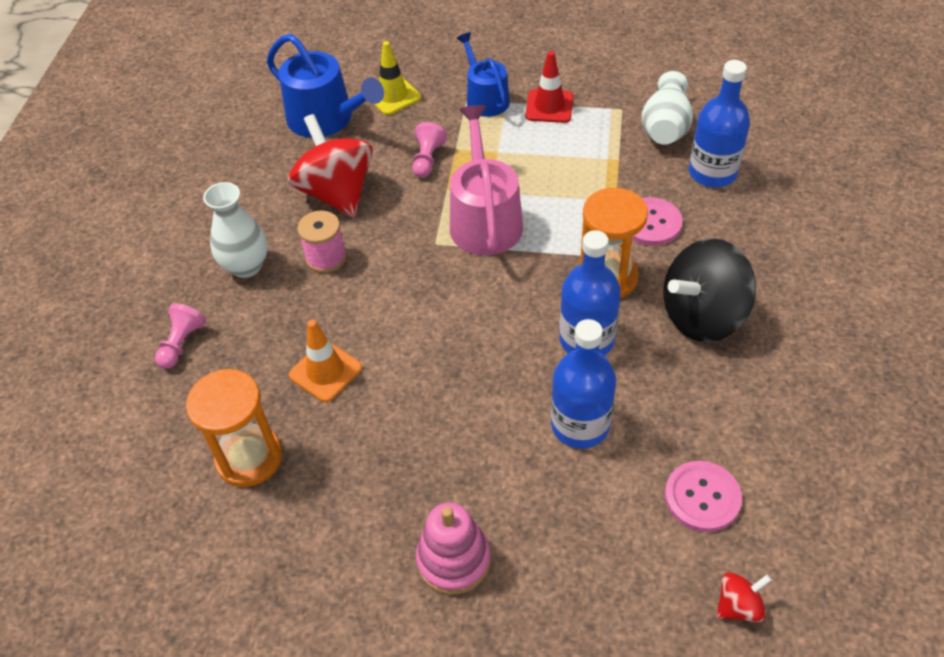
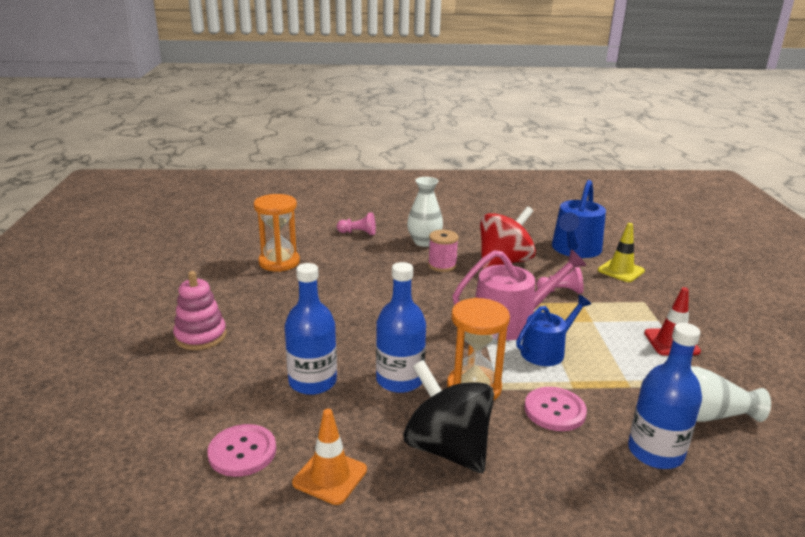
camera: 75 degrees right, 25 degrees down
(325, 371) = (346, 277): orange traffic cone -> orange traffic cone (330, 476)
(485, 98) = (653, 310): blue watering can -> blue watering can (546, 351)
(738, 606) = (135, 476): red spinning top -> none

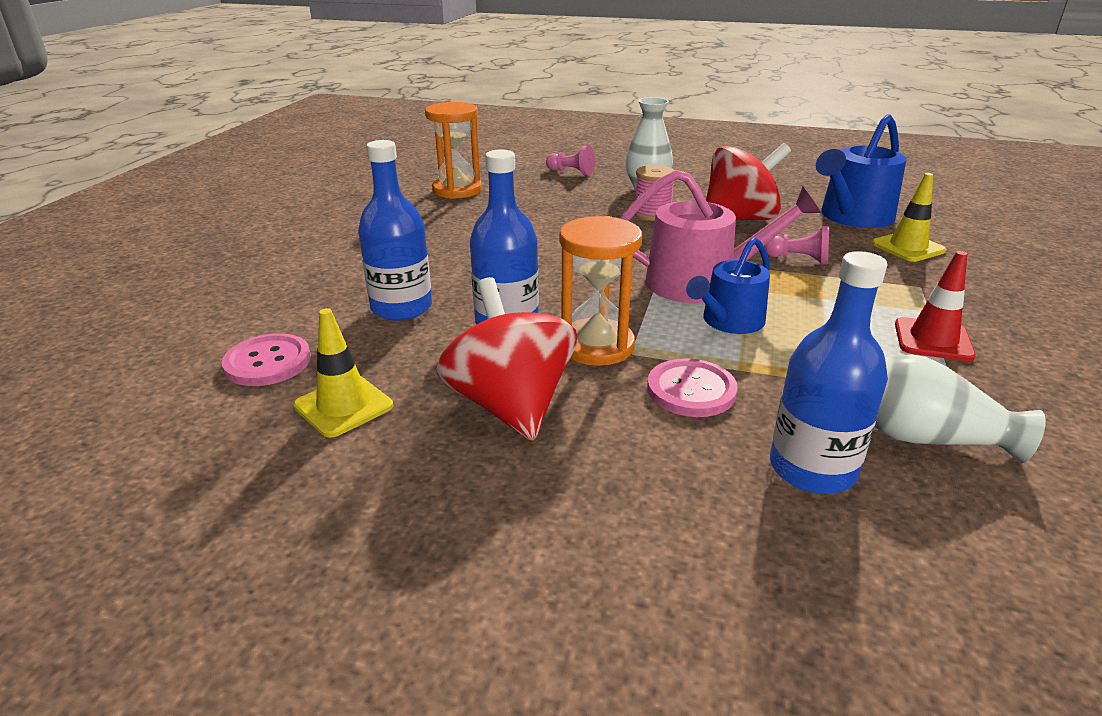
camera: 20 degrees right, 5 degrees up
(200, 336) = (316, 247): pink stacking toy -> none
(330, 476) = (343, 406): orange traffic cone -> yellow traffic cone
(447, 448) = (510, 405): black spinning top -> red spinning top
(546, 351) = (729, 321): blue watering can -> blue watering can turned 150 degrees clockwise

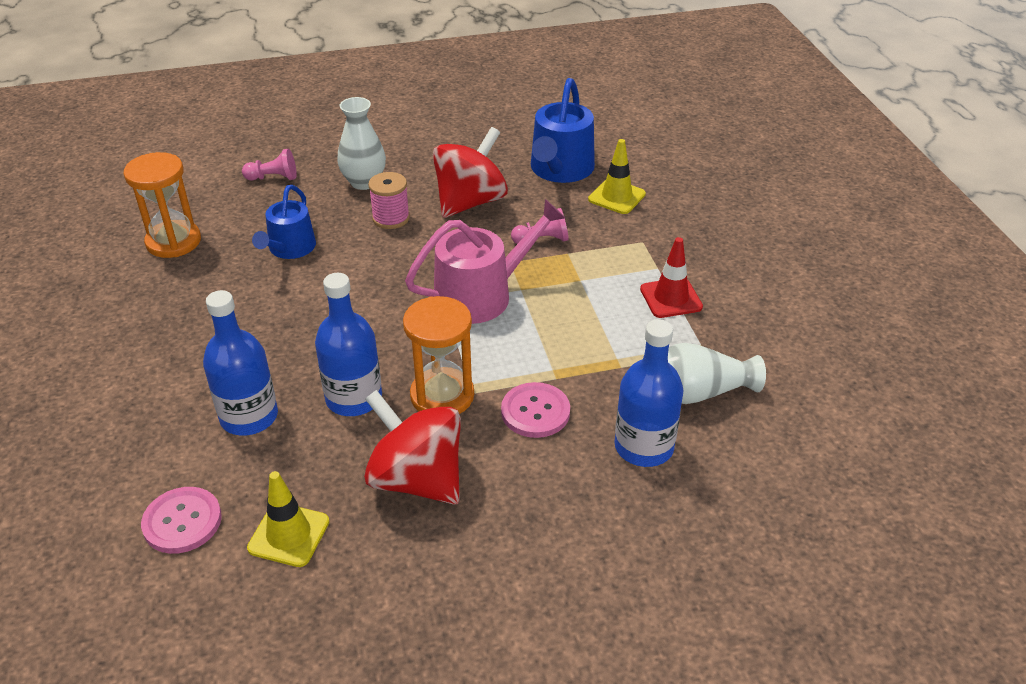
camera: 30 degrees left, 10 degrees up
(729, 321) = (525, 332): blue watering can -> blue watering can (289, 248)

